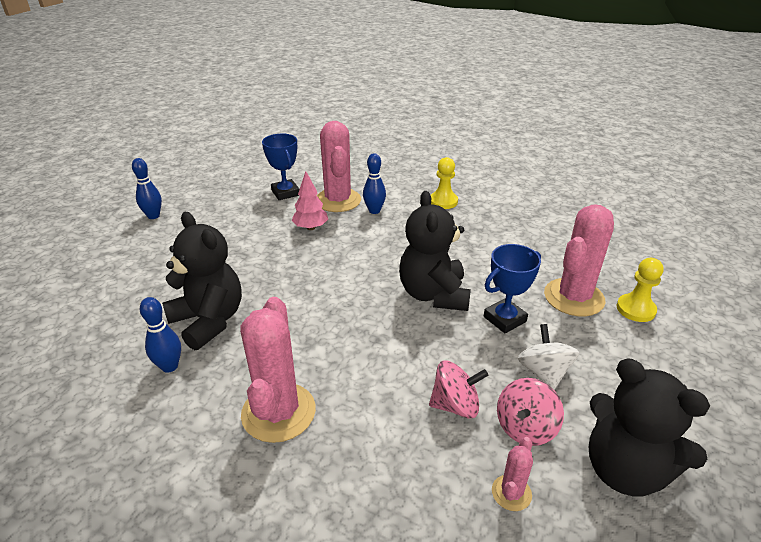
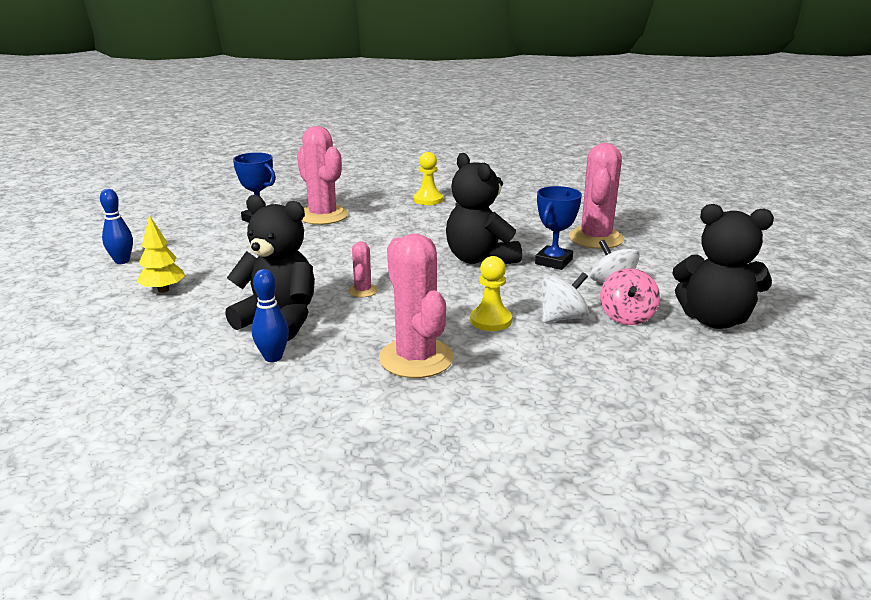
camera: 25 degrees left, 10 degrees down
(155, 257) = (163, 290): none -> yellow tree
(310, 228) = (315, 239): pink tree -> none
(374, 211) = (368, 217): blue bowling pin -> none
(455, 405) = (562, 318): pink spinning top -> white spinning top
(511, 493) = (649, 352): pink cactus -> pink cactus (362, 291)
(635, 309) = (647, 236): yellow pawn -> yellow pawn (490, 320)

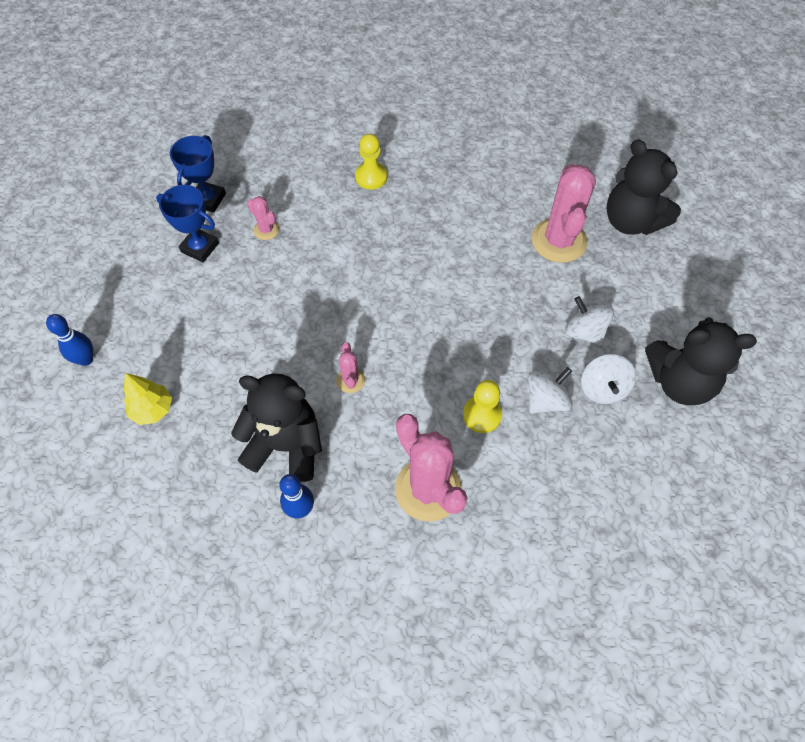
camera: 10 degrees left, 35 degrees up
(323, 216) = (266, 230): pink cactus -> pink cactus, size x0.47
(479, 259) = (451, 301): black teddy bear -> black teddy bear (631, 221)
(553, 262) = (523, 295): blue trophy -> blue trophy (208, 199)
(627, 316) = (603, 388): pink spinning top -> white spinning top

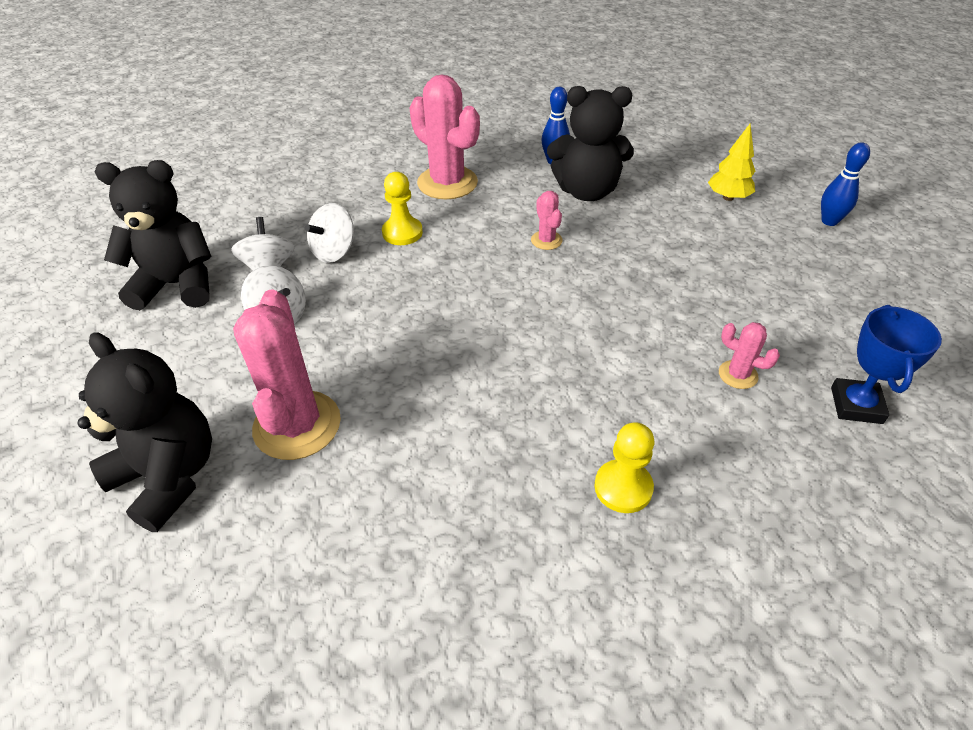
camera: 170 degrees right, 15 degrees down
(200, 247) = (809, 339): blue trophy -> none

